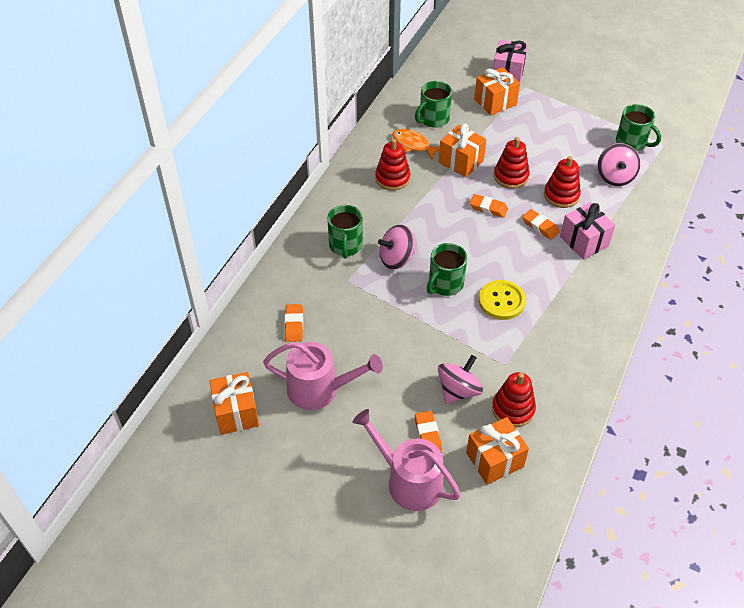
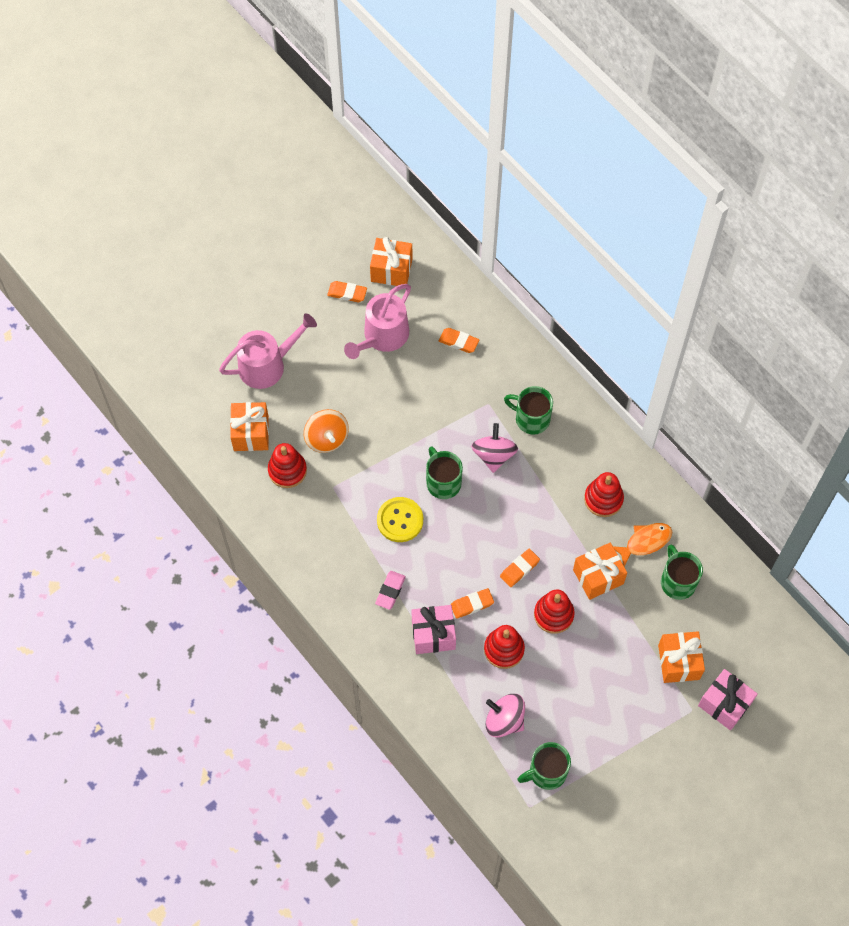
camera: 115 degrees right, 15 degrees up
(428, 435) = (298, 396): orange eraser -> orange eraser (347, 293)
(458, 390) = (326, 438): pink spinning top -> orange spinning top
(570, 283) = (390, 591): none -> pink eraser

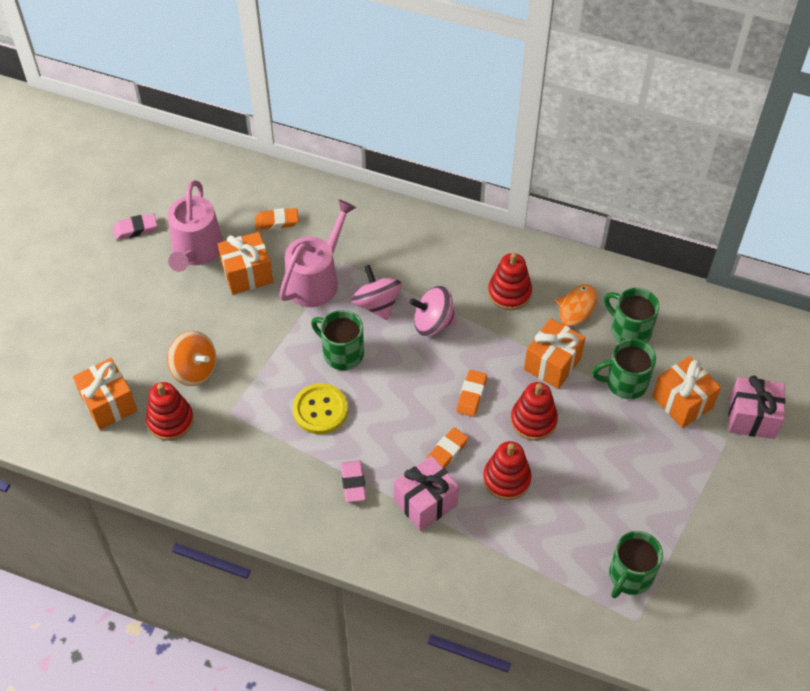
camera: 30 degrees left, 10 degrees down
(267, 365) = (89, 331): pink watering can -> pink watering can (316, 280)
(347, 293) = (135, 229): orange eraser -> pink eraser
(391, 270) = (169, 189): orange gift -> orange gift (247, 274)
(504, 720) = (553, 548): pink spinning top -> pink spinning top (433, 323)
(531, 418) = (392, 255): green mug -> green mug (625, 383)

